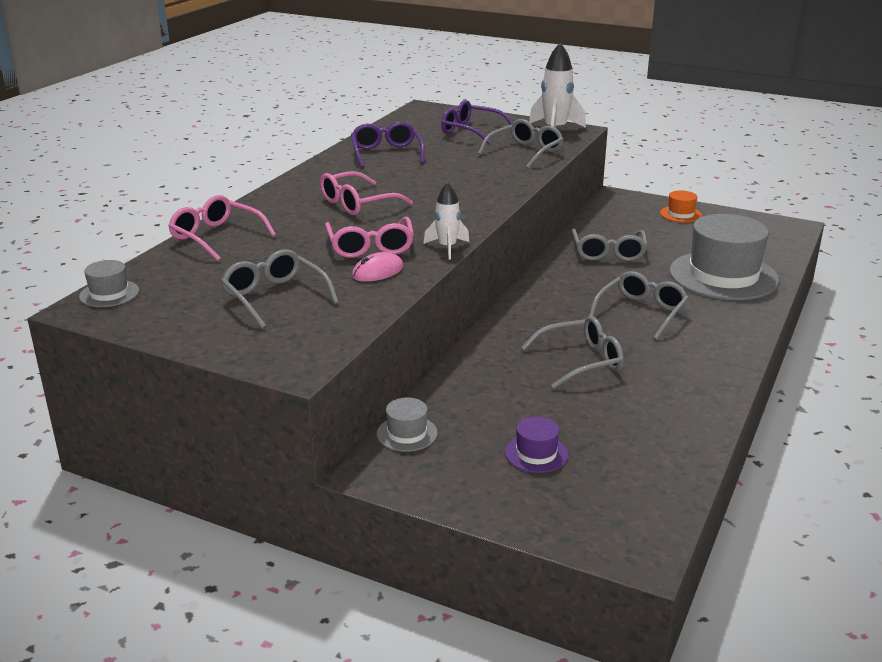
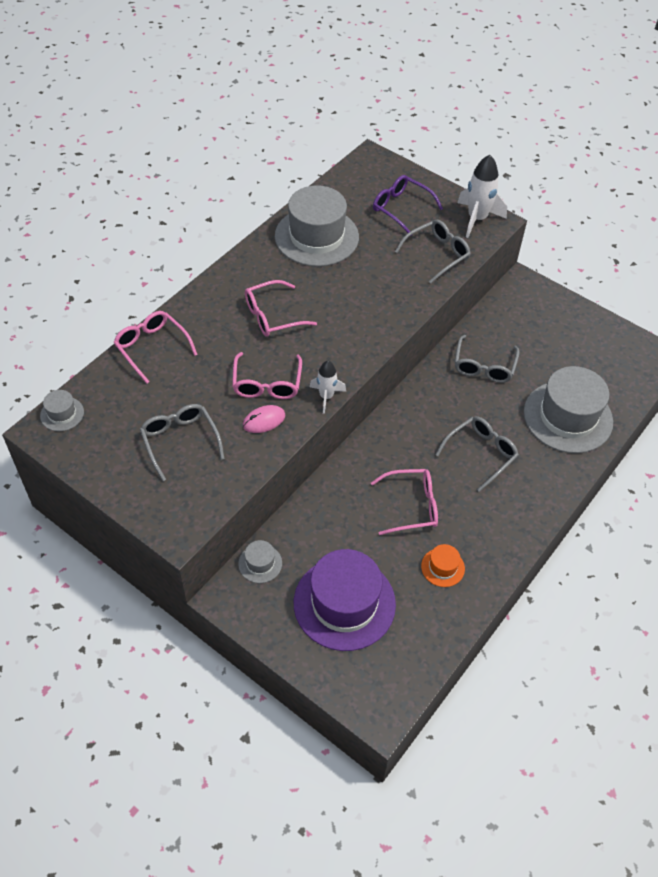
camera: 10 degrees right, 25 degrees up
(386, 153) = (316, 237): purple glasses -> grey hat
(536, 454) = (344, 603): purple hat -> purple hat, size x2.28
(581, 361) = (411, 506): grey glasses -> pink glasses
(680, 214) = (568, 320): orange hat -> orange hat (442, 567)

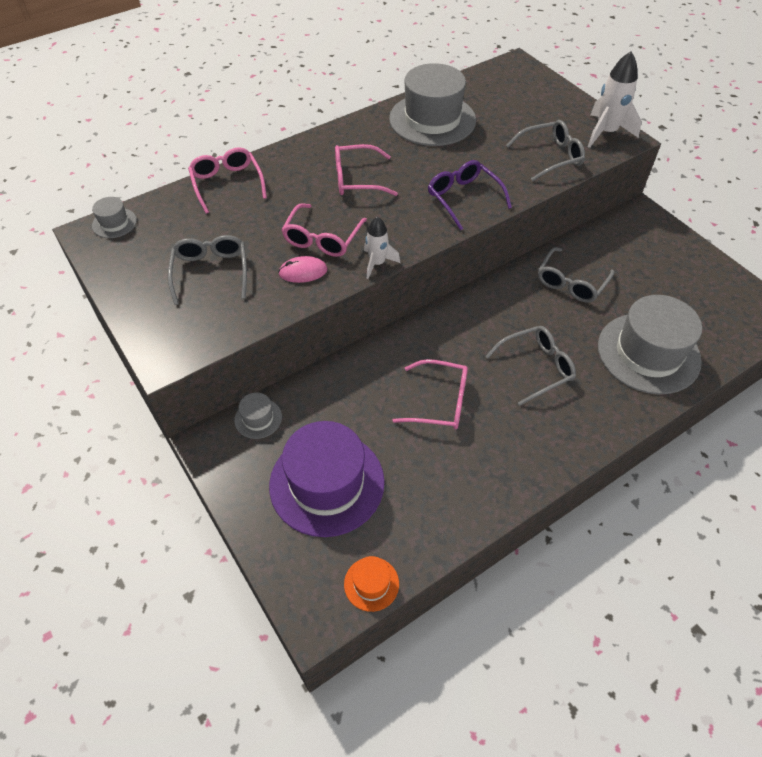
camera: 20 degrees right, 0 degrees up
(401, 208) = (529, 110): purple glasses -> purple glasses (463, 198)
(442, 567) = (449, 474): orange hat -> orange hat (371, 584)

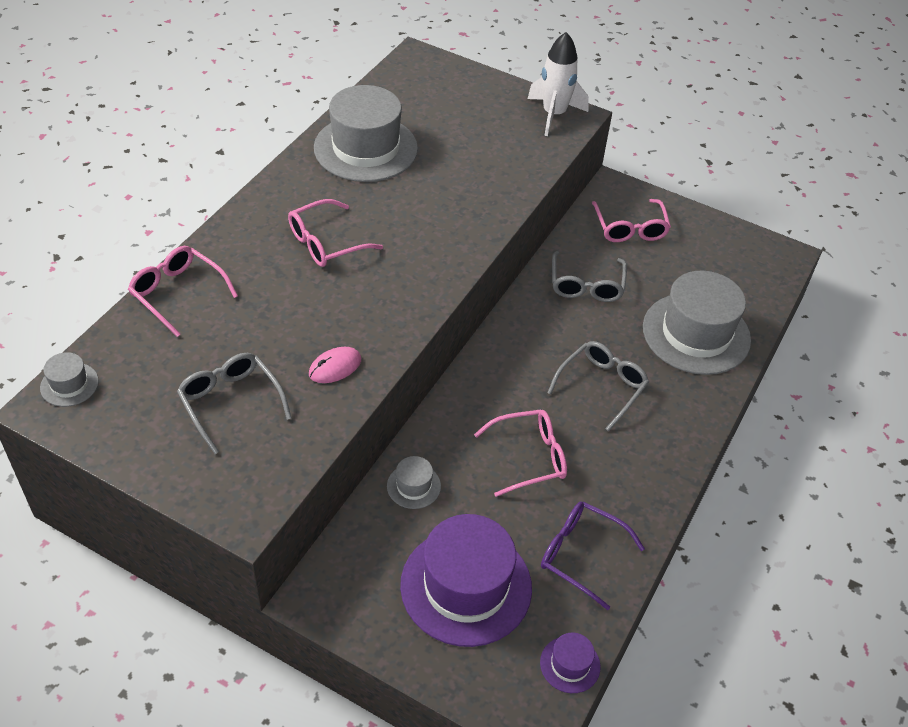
camera: 30 degrees left, 5 degrees down
(258, 418) = (350, 549): grey hat -> grey hat (413, 486)
(322, 238) = (332, 323): pink glasses -> pink glasses (630, 228)
(371, 584) = (570, 664): orange hat -> purple hat
(377, 263) = (409, 331): white rocket -> none
(463, 198) = (454, 230): purple glasses -> purple glasses (581, 555)
(550, 156) = (514, 157): grey glasses -> none

